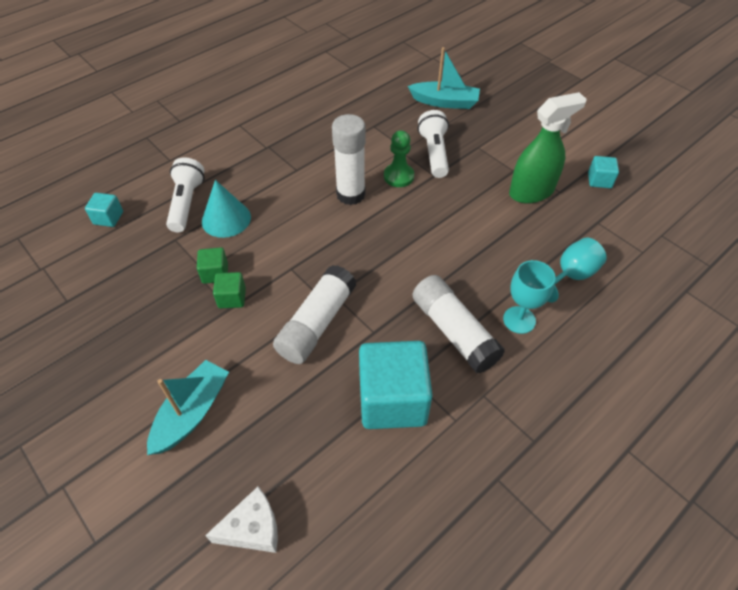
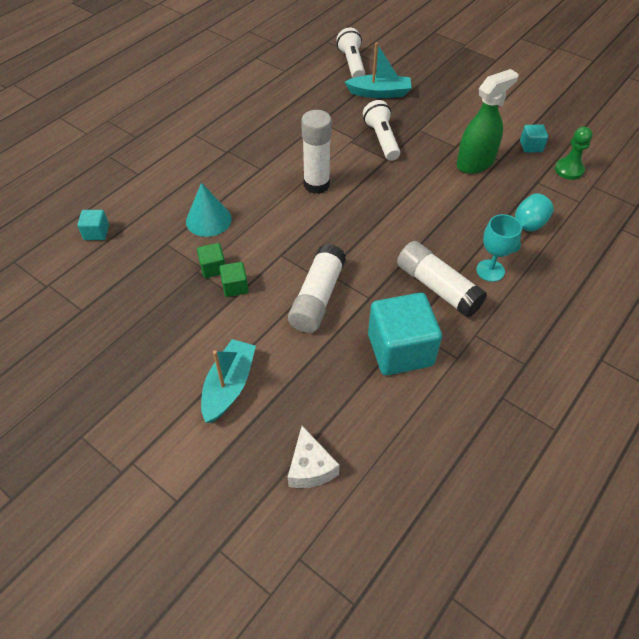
camera: 10 degrees left, 0 degrees up
(186, 203) = (167, 210): white flashlight -> white flashlight (352, 63)
(253, 528) = (310, 467): white cheese -> white cheese turned 105 degrees clockwise
(398, 176) = (355, 163): green pawn -> green pawn (569, 170)

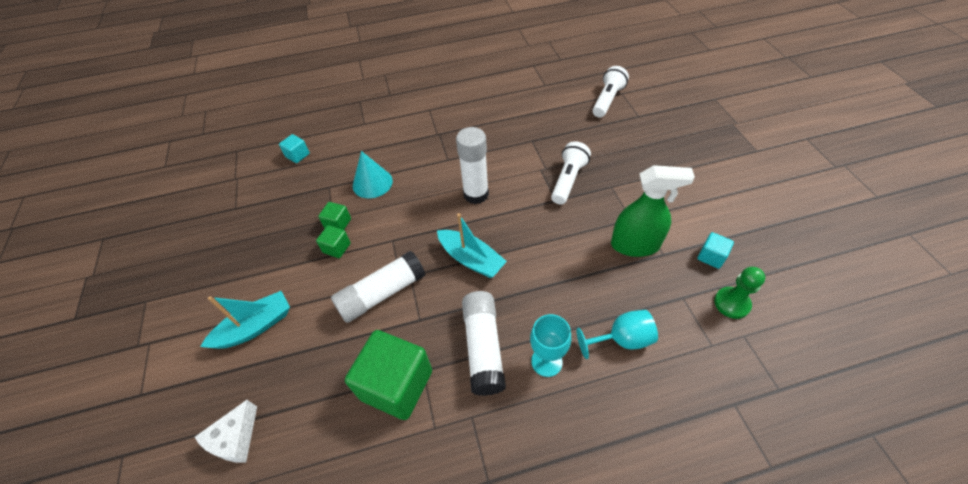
camera: 40 degrees right, 0 degrees up
(379, 93) = (607, 136): turquoise boat -> turquoise boat (471, 259)
(400, 350) = (396, 385): turquoise cube -> green cube

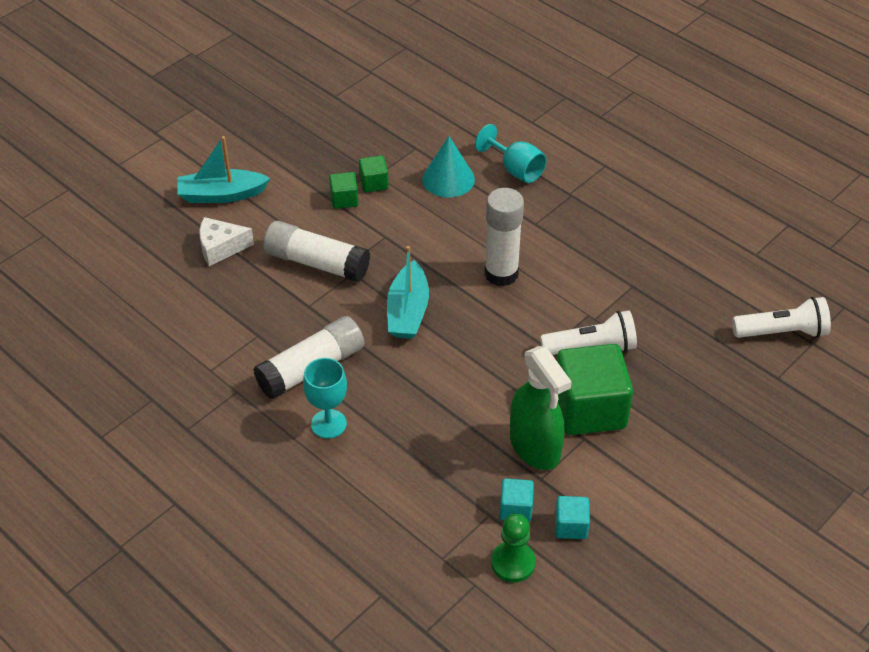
camera: 55 degrees right, 5 degrees down
(235, 439) = (121, 246): white cheese -> white cheese (220, 248)
(255, 327) = (221, 195): turquoise boat -> turquoise boat turned 150 degrees clockwise
(297, 155) = (438, 97): turquoise cube -> turquoise cube (516, 509)
(396, 385) = (232, 323): green cube -> green cube (589, 409)
(622, 339) = (395, 476): turquoise goblet -> turquoise goblet (516, 170)

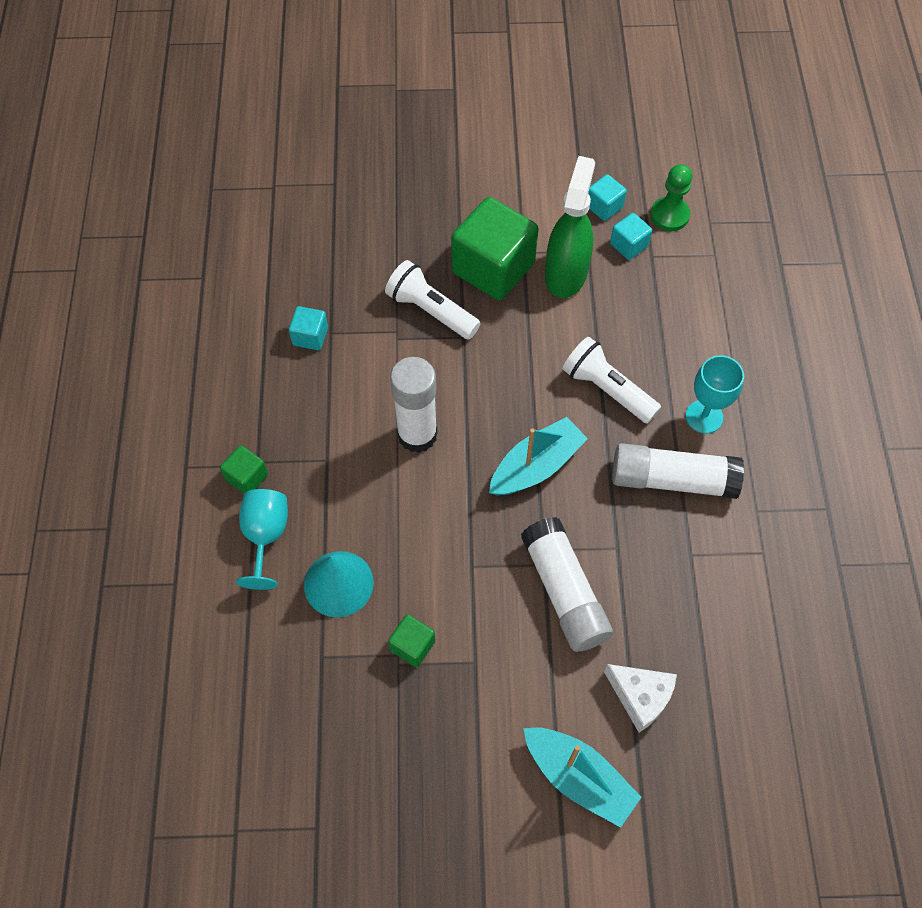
camera: 135 degrees left, 15 degrees up
(344, 199) = (462, 650): green cube -> green cube (247, 477)
(641, 274) = (310, 336): none -> turquoise cube
(782, 332) = (281, 208): white flashlight -> white flashlight (607, 389)

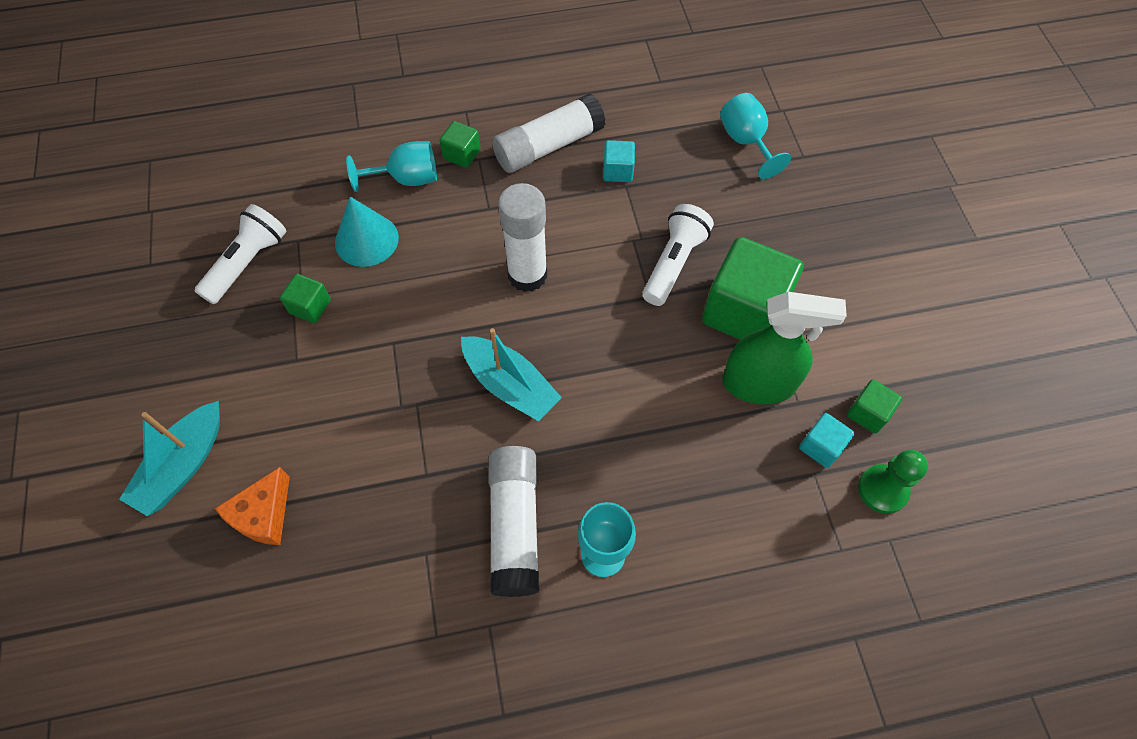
camera: 80 degrees right, 0 degrees up
(304, 223) = (746, 142): none -> turquoise goblet
(564, 592) = (372, 429): white glue stick -> white glue stick (548, 146)
(604, 207) = (868, 413): turquoise cube -> green cube
(607, 389) = (617, 444): white flashlight -> white flashlight (248, 263)
(640, 697) = (263, 515): white cheese -> orange cheese

